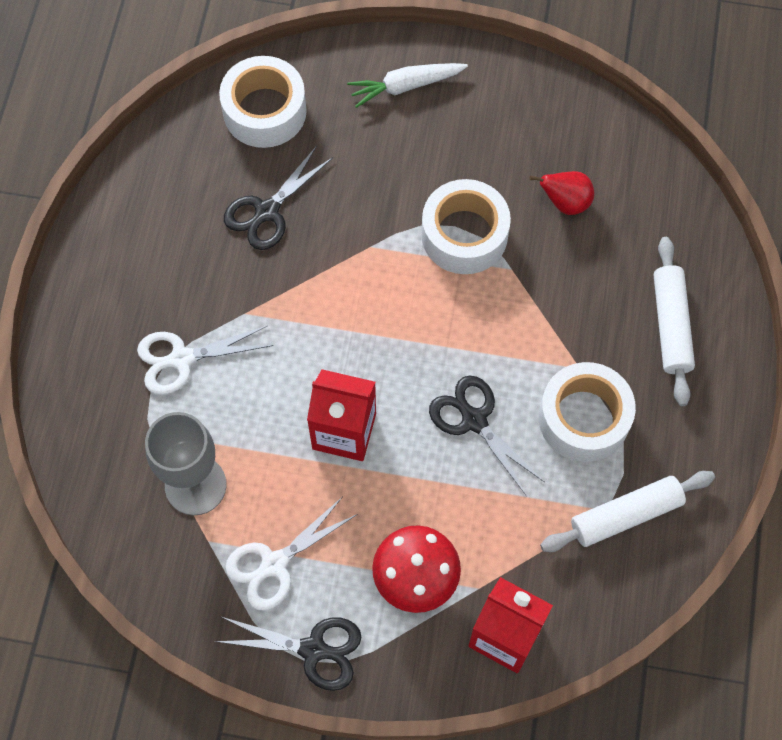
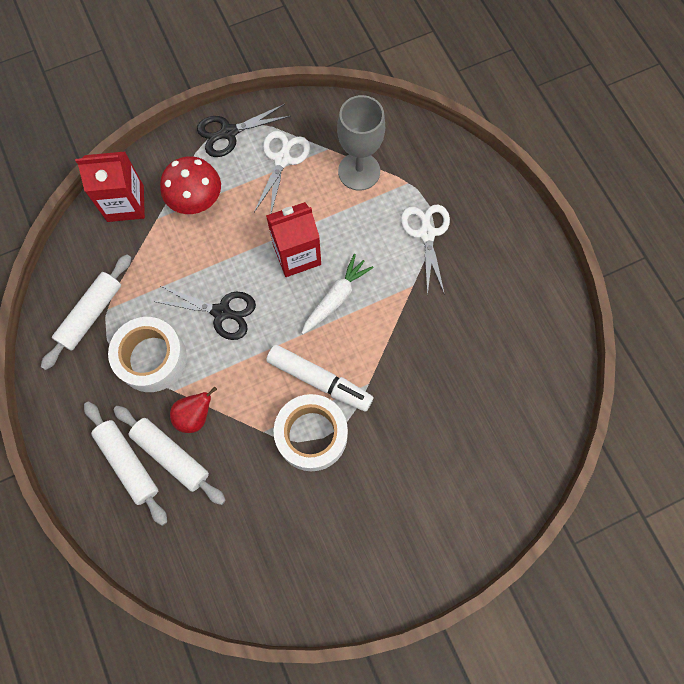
camera: 145 degrees right, 5 degrees up
(182, 359) = (426, 234): white scissors -> white scissors turned 45 degrees counterclockwise
(264, 111) = (517, 435): white tape -> none
(267, 211) = (454, 362): black scissors -> none
(405, 86) = (436, 528): white carrot -> white carrot (336, 298)
(418, 280) = (319, 381): none -> white marker
(565, 203) = (257, 510): red pear -> red pear (195, 416)
(621, 305) = (171, 455): none -> white rolling pin

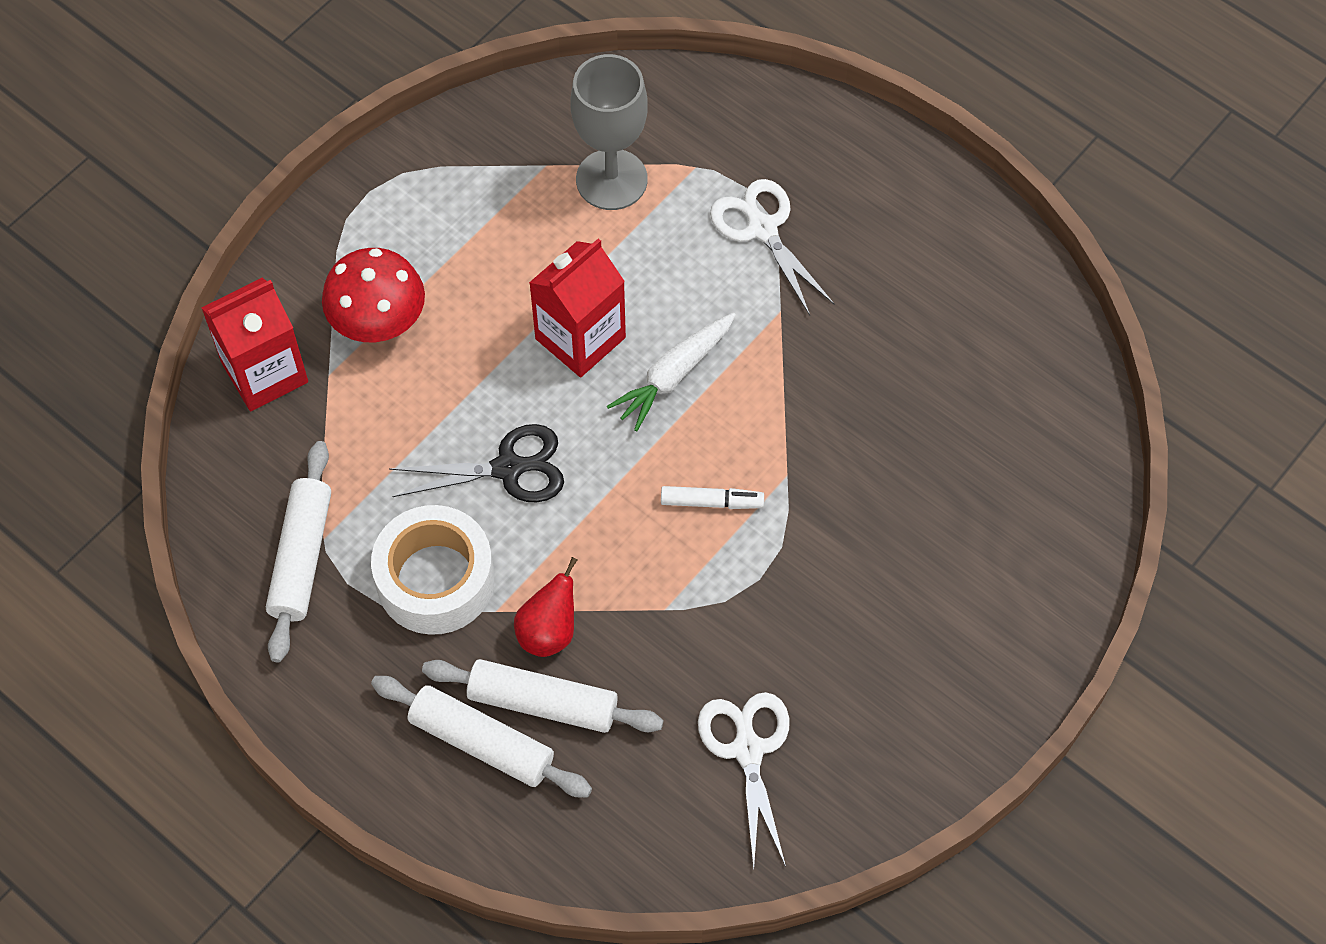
camera: 25 degrees left, 10 degrees down
(229, 133) = (374, 202): black scissors -> none
(282, 160) = (482, 209): white scissors -> white scissors (748, 750)
(311, 435) = (740, 582): white tape -> none
(319, 381) = (711, 502): white marker -> white marker, size x0.55
(336, 298) = (673, 375): white carrot -> white carrot turned 150 degrees counterclockwise

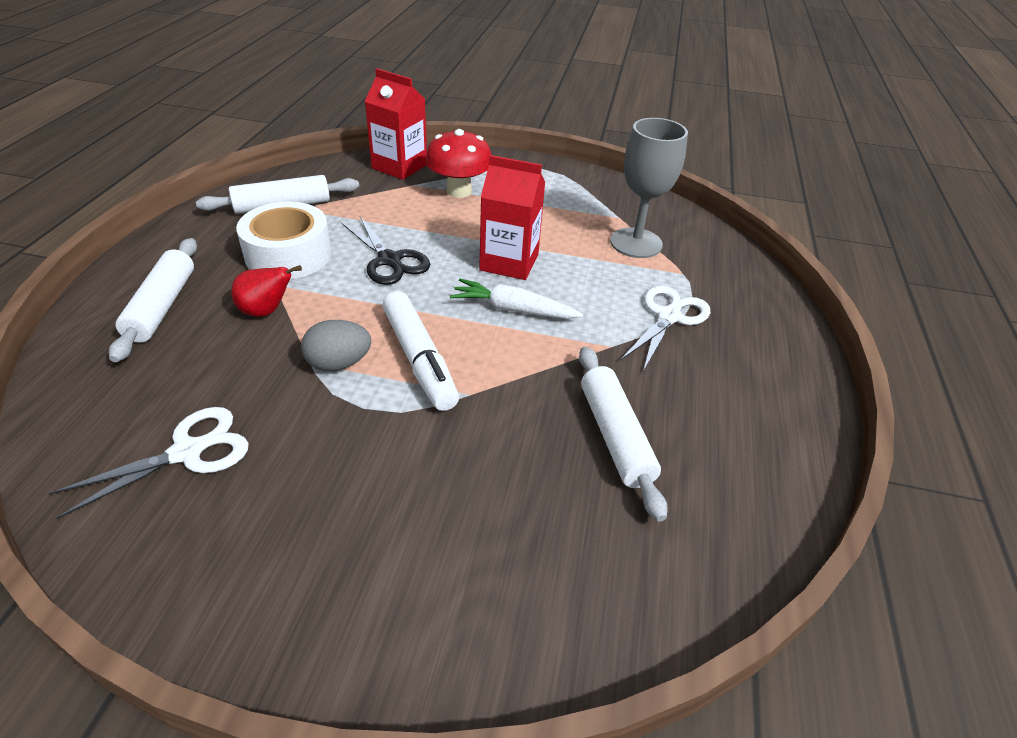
camera: 60 degrees right, 20 degrees down
(543, 703) = (204, 325): white rolling pin -> white rolling pin (615, 436)
(680, 581) = (339, 363): none -> grey egg
(711, 502) = (419, 359): white marker -> white marker, size x1.82

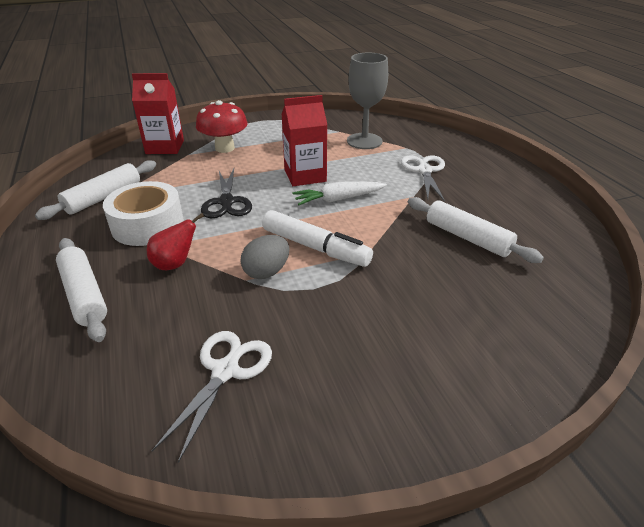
camera: 30 degrees left, 5 degrees down
(389, 260) = (226, 202): black scissors -> black scissors turned 60 degrees clockwise

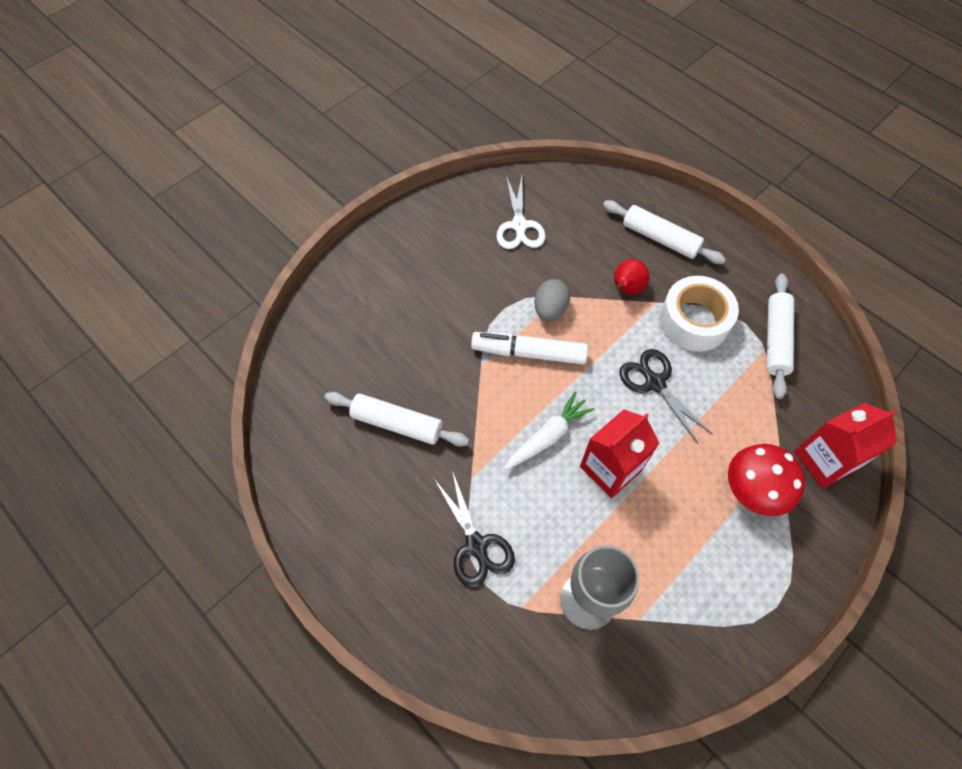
camera: 155 degrees right, 25 degrees up
(424, 171) = (476, 545): white scissors -> black scissors

